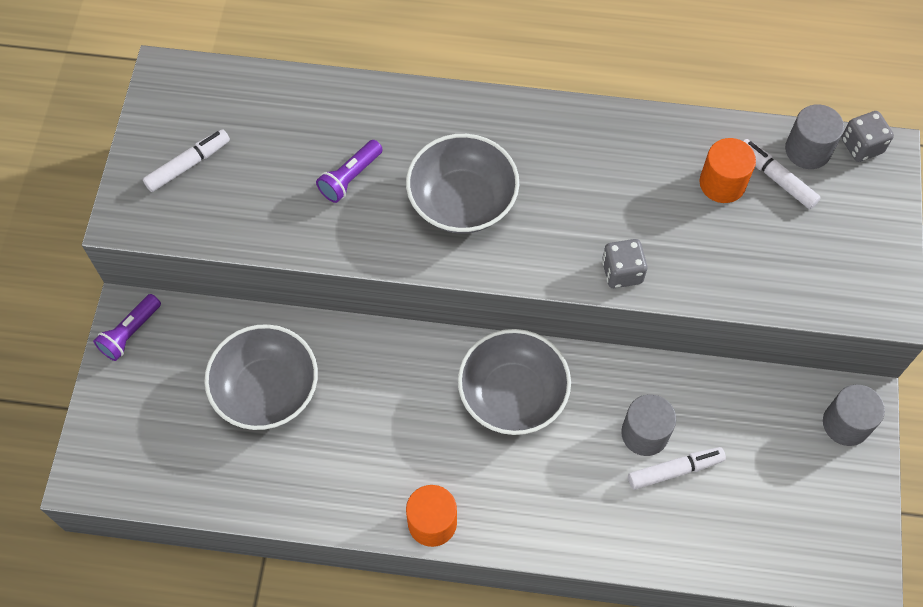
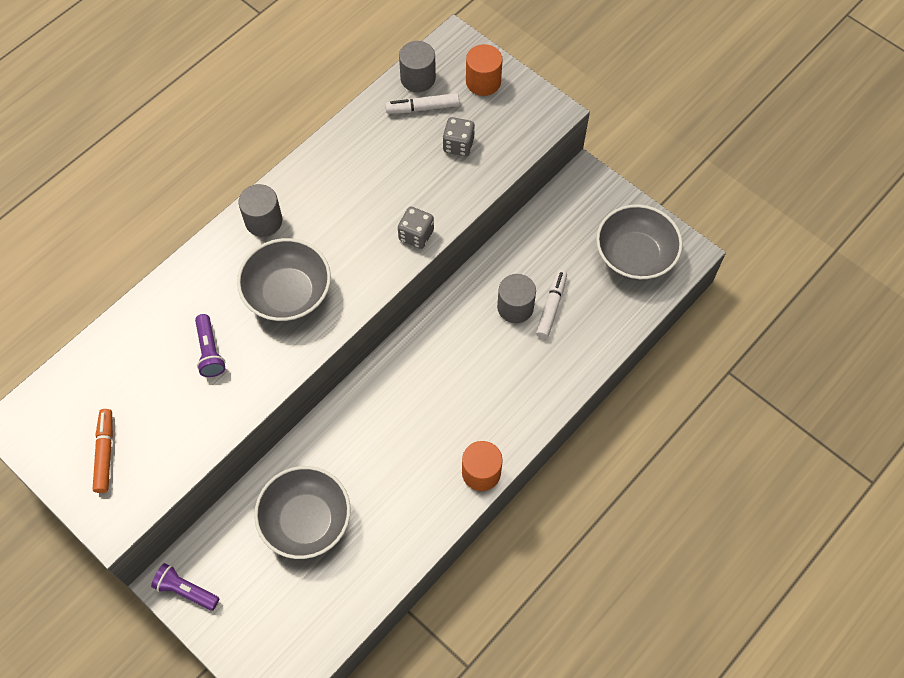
camera: 55 degrees left, 0 degrees up
(130, 333) = (186, 590): purple flashlight -> purple flashlight turned 135 degrees clockwise
(188, 165) = (105, 453): white marker -> orange marker
(512, 395) = (431, 366): grey bowl -> grey bowl (634, 256)
(722, 183) = (401, 138): orange cylinder -> orange cylinder (483, 82)
(846, 424) = (591, 195): grey cylinder -> grey cylinder (263, 221)
(861, 146) = (439, 49): grey dice -> grey dice (458, 145)

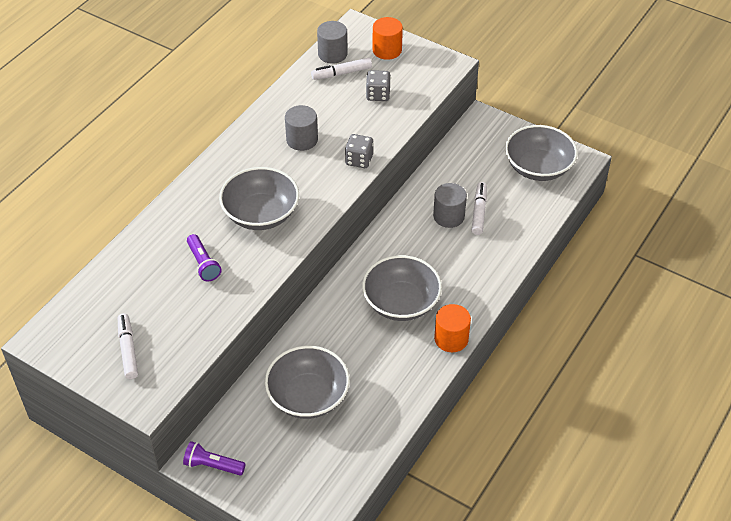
camera: 10 degrees left, 15 degrees down
(105, 453) = (128, 350): orange marker -> white marker
(263, 221) = (227, 166): grey cylinder -> grey cylinder (302, 140)
(435, 415) = (401, 303): none -> grey bowl

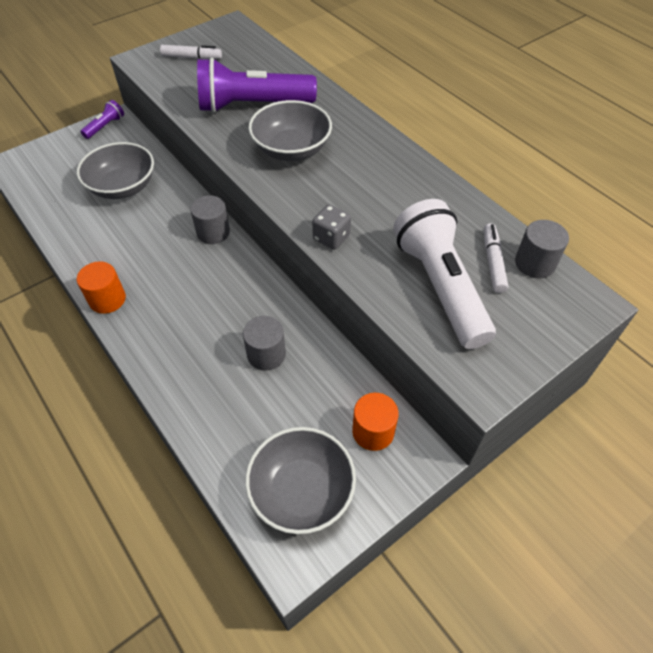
camera: 110 degrees right, 5 degrees up
(203, 264) = (252, 106): purple flashlight -> purple flashlight, size x2.22
(302, 140) = (385, 200): grey cylinder -> grey cylinder (213, 232)
(378, 94) = (440, 286): grey dice -> white flashlight
(387, 50) = (531, 322): orange cylinder -> orange cylinder (373, 431)
(401, 303) = (175, 274): grey bowl -> none
(479, 212) = (257, 387): white marker -> none

